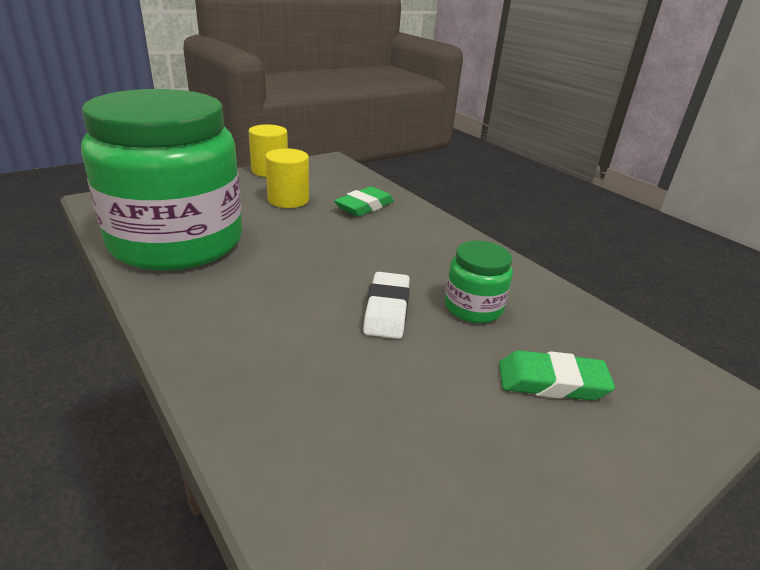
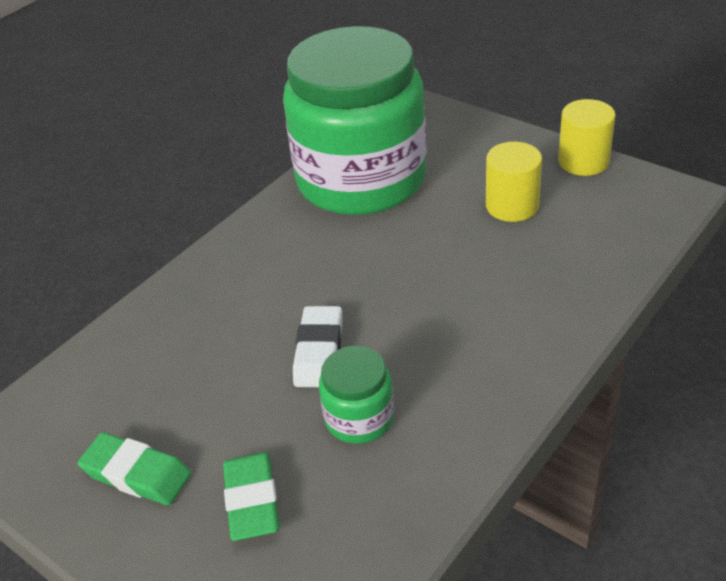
camera: 80 degrees right, 10 degrees up
(364, 206) = (548, 269): green eraser -> green eraser (136, 474)
(387, 310) = (319, 351): white eraser -> white eraser turned 75 degrees counterclockwise

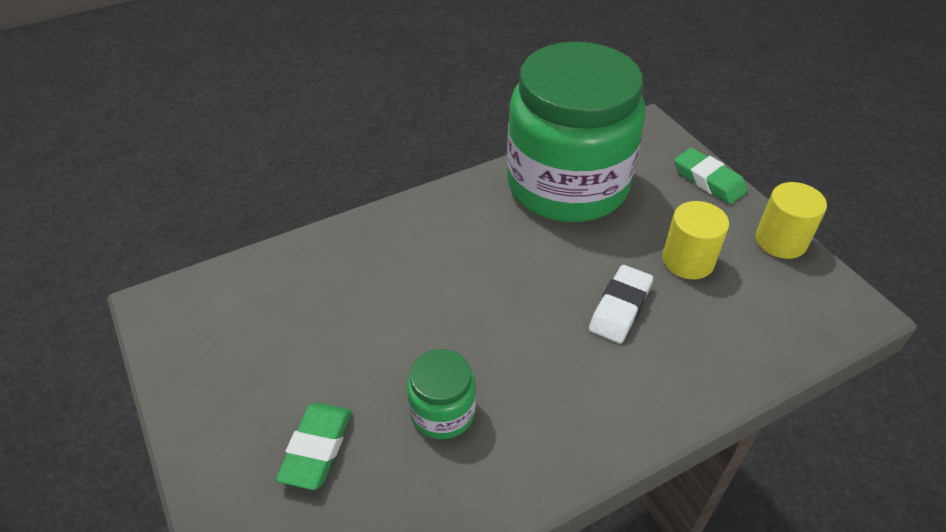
camera: 20 degrees right, 5 degrees up
(136, 474) = (245, 382): green eraser -> green eraser (708, 180)
(319, 351) = (444, 334): white eraser -> white eraser (620, 308)

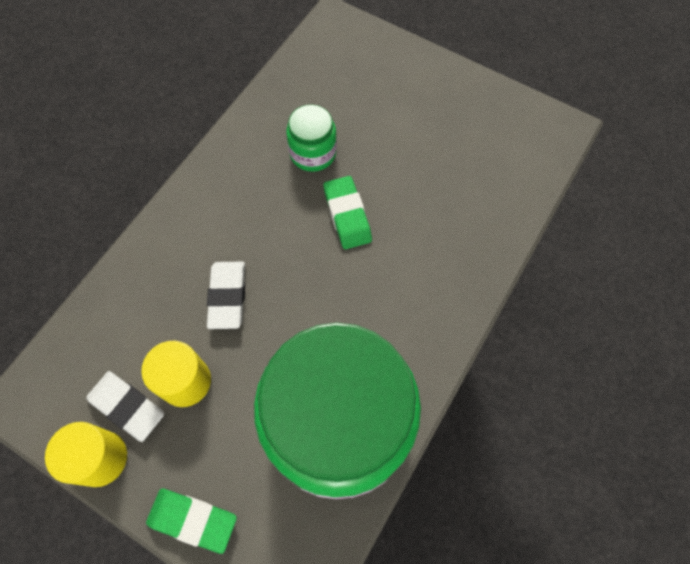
camera: 150 degrees right, 20 degrees up
(317, 448) = (372, 98): green eraser -> green eraser (347, 215)
(749, 265) = (127, 406): none -> white eraser

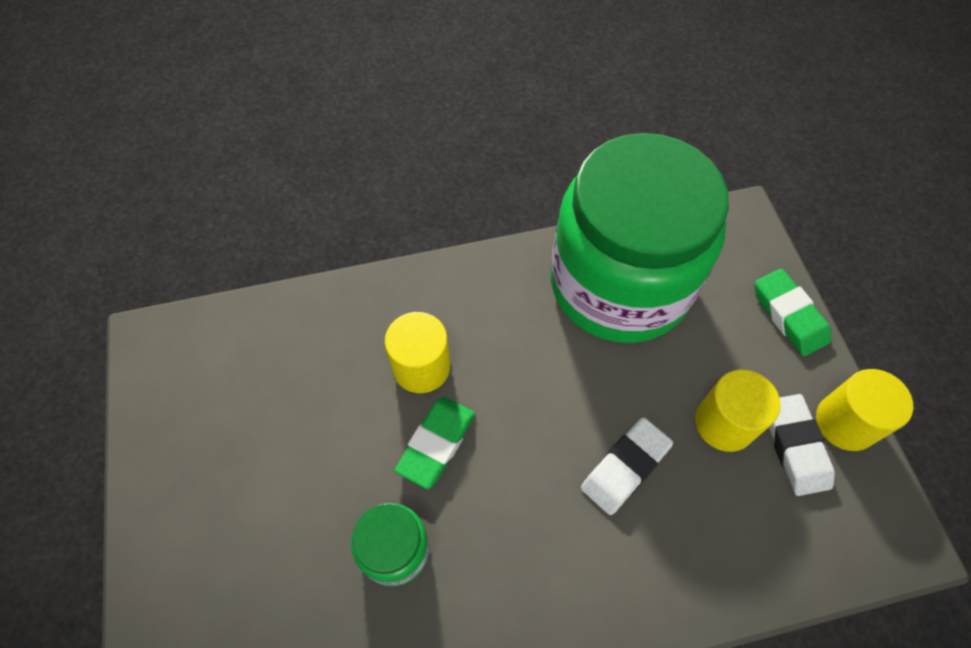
camera: 135 degrees left, 5 degrees down
(403, 247) = (421, 367): none -> yellow cylinder

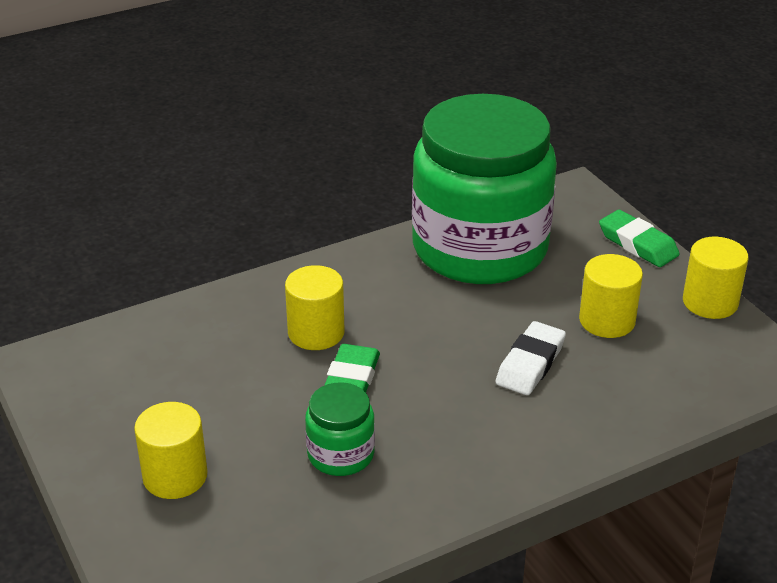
camera: 15 degrees left, 25 degrees down
(227, 536) = (175, 476): none -> yellow cylinder
(794, 446) = (672, 324): white eraser -> none

